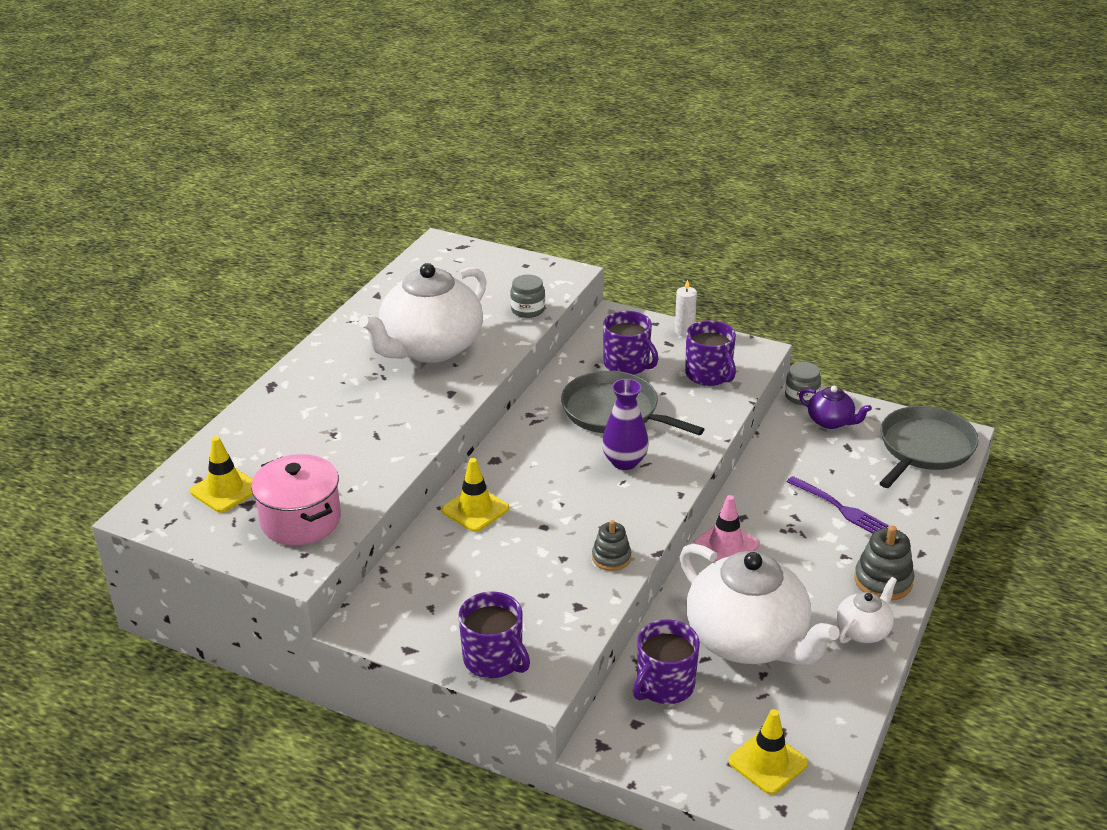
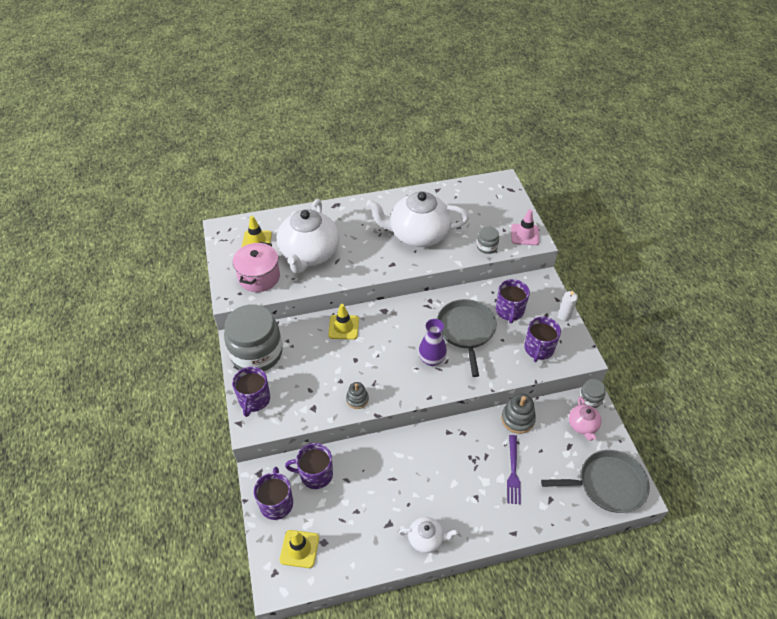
camera: 50 degrees right, 15 degrees up
(411, 616) = (256, 353): none -> grey jar
(670, 750) = (276, 503): none -> purple mug
(726, 545) = (435, 439): pink traffic cone -> pink traffic cone (525, 234)
(748, 640) = (374, 490): white teapot -> white teapot (309, 254)
(831, 421) = (582, 425): purple teapot -> pink teapot
(883, 581) = (473, 527): grey stacking toy -> grey stacking toy (517, 419)

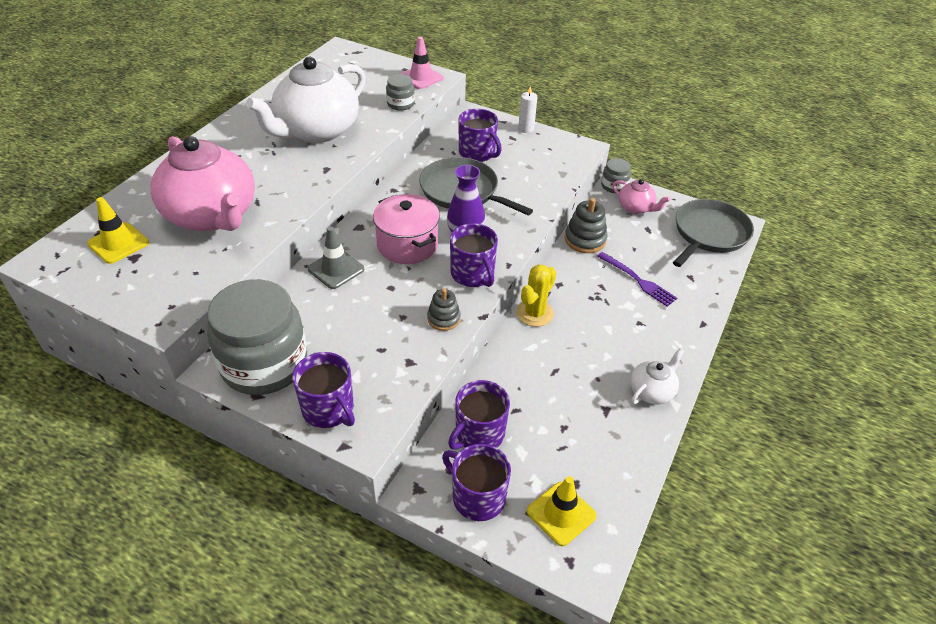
camera: 50 degrees left, 5 degrees down
(259, 277) = (176, 274): pink pot -> pink pot (407, 245)
(309, 254) = (212, 215): white teapot -> pink teapot
(343, 327) = (336, 269): yellow traffic cone -> grey traffic cone
(426, 438) = (535, 313): none -> yellow cactus
(538, 349) = (542, 165): purple mug -> purple mug (473, 274)

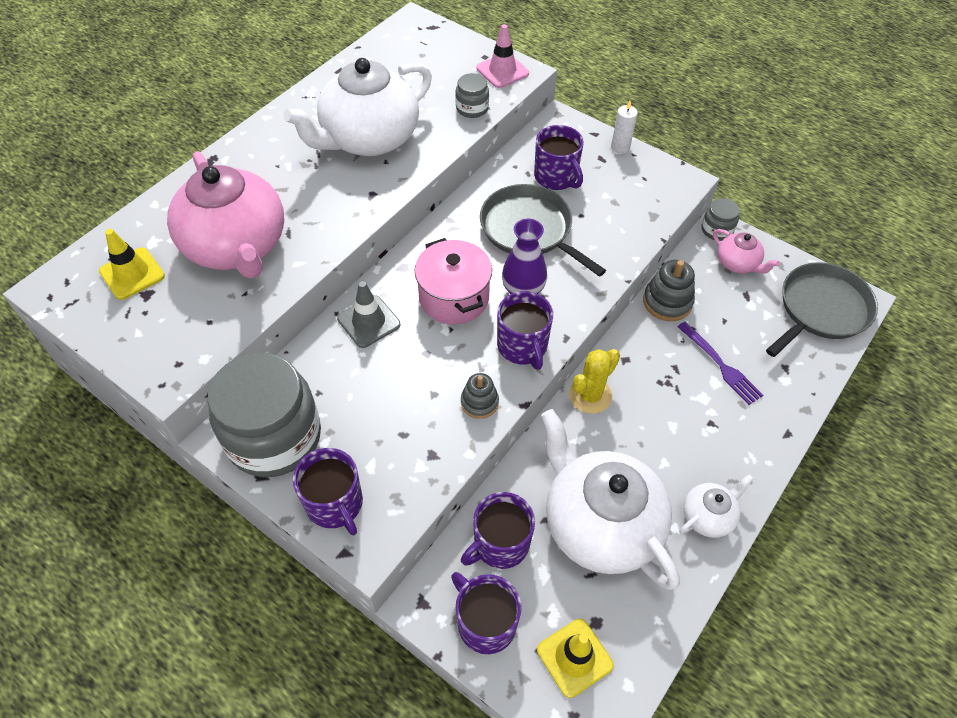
camera: 10 degrees right, 10 degrees up
(562, 408) = (599, 524): none -> white teapot

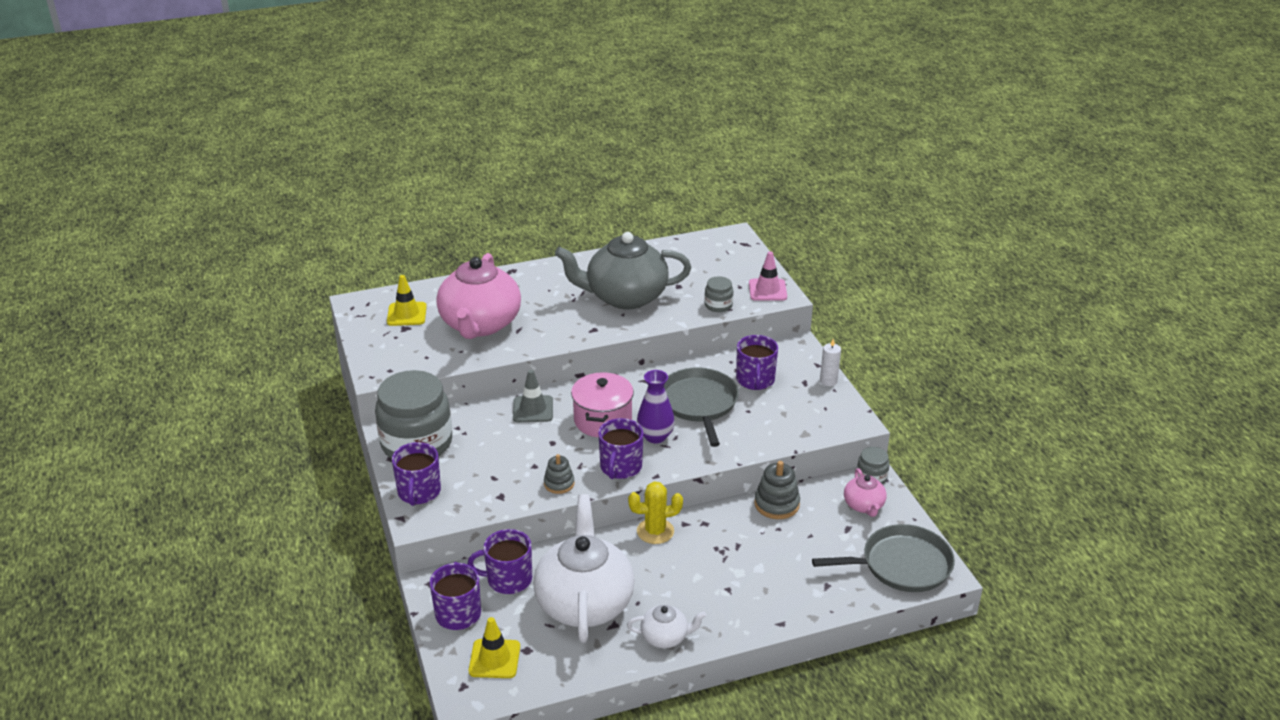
camera: 35 degrees right, 20 degrees down
(369, 139) = (625, 297): white teapot -> grey teapot
(721, 365) = (775, 560): purple fork -> none

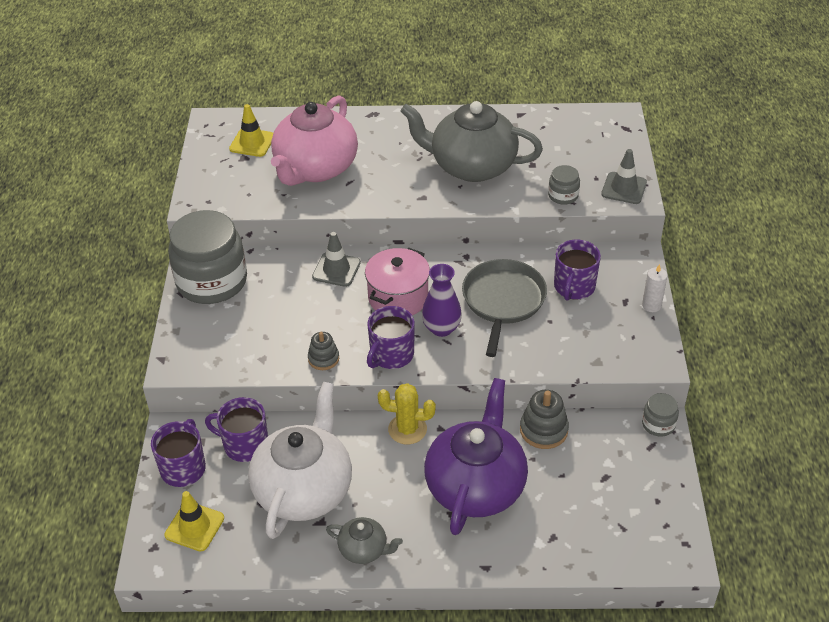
camera: 20 degrees right, 10 degrees up
(419, 492) = (190, 335): purple mug -> none
(665, 637) = (364, 549): white teapot -> grey teapot
(740, 562) = (476, 486): none -> purple teapot
(767, 290) = (624, 188): pink traffic cone -> grey traffic cone
(864, 506) = (634, 455): pink teapot -> none
(901, 565) = (643, 535): grey pan -> none

